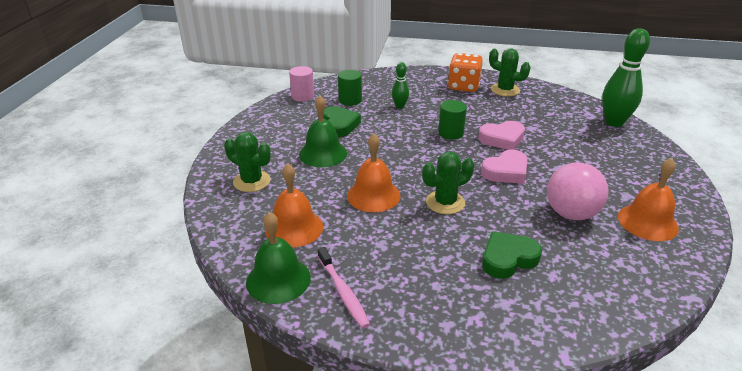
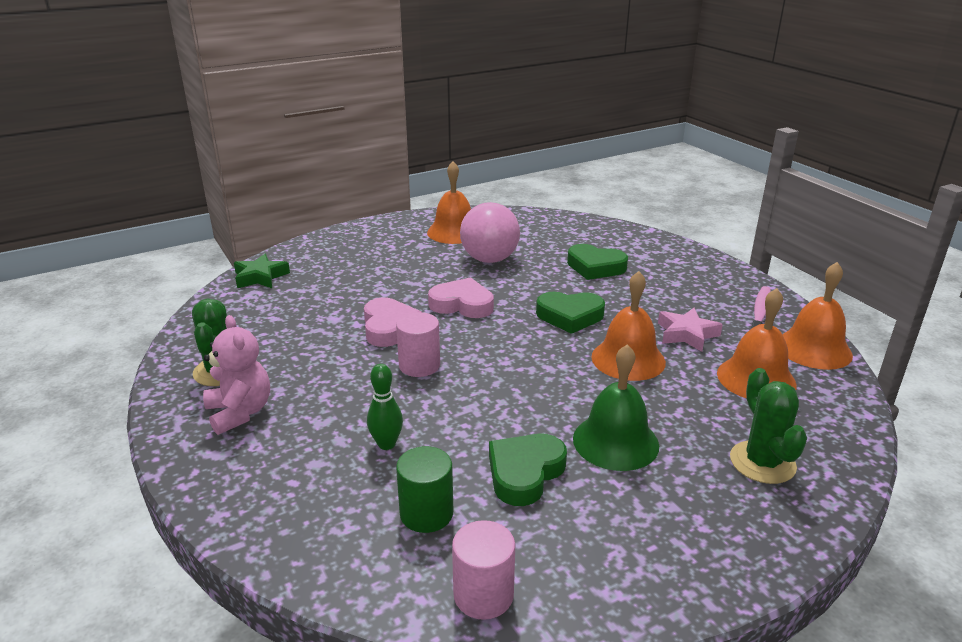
camera: 130 degrees left, 5 degrees down
(278, 279) = (813, 349): green bell -> orange bell
(367, 235) = (686, 334): none -> pink star
(445, 202) = (570, 316): green cactus -> green heart
(451, 133) = (419, 365): green cylinder -> pink cylinder
(463, 86) = (240, 413): orange dice -> pink teddy bear
(502, 139) = (389, 327): pink heart -> pink heart turned 45 degrees clockwise
(614, 122) = (260, 277): green bowling pin -> green star

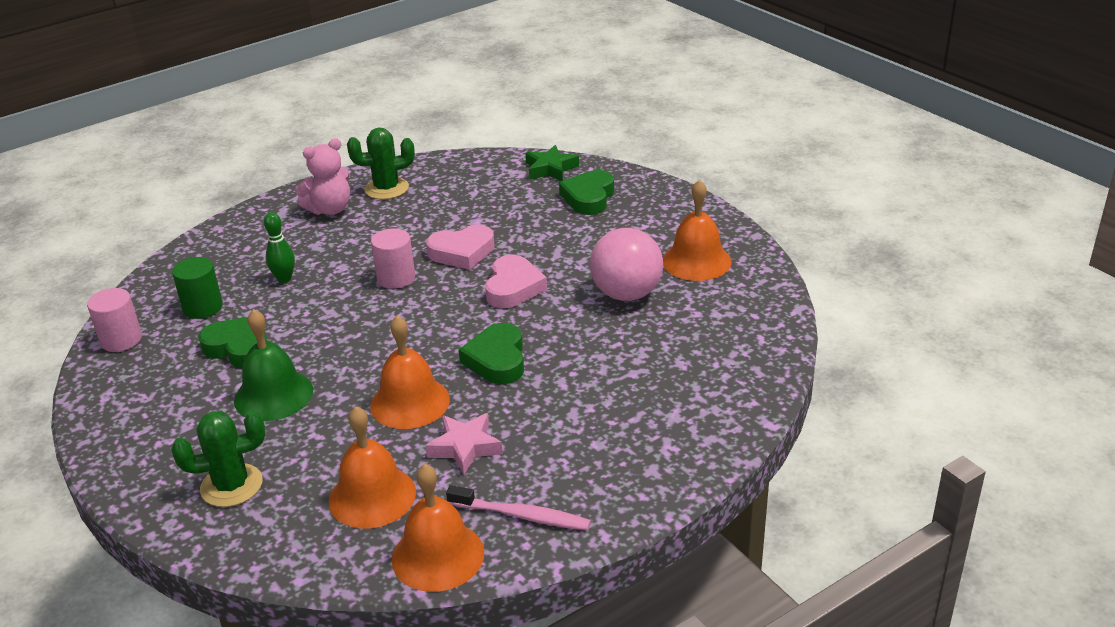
camera: 85 degrees right, 5 degrees up
(595, 267) = (627, 375): green heart -> green heart (589, 197)

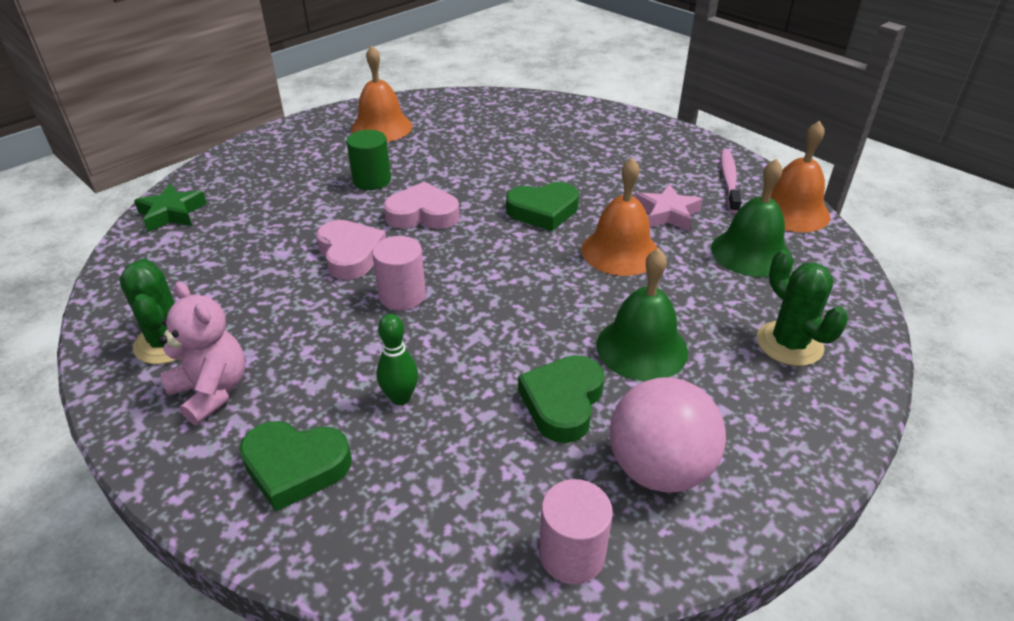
camera: 100 degrees left, 5 degrees up
(203, 307) = (476, 472): green cylinder -> green cylinder (372, 180)
(372, 496) = (751, 252): orange bell -> green bell
(589, 197) = (250, 185): green heart -> green heart (295, 467)
(626, 294) = (433, 155): pink ball -> pink ball (659, 468)

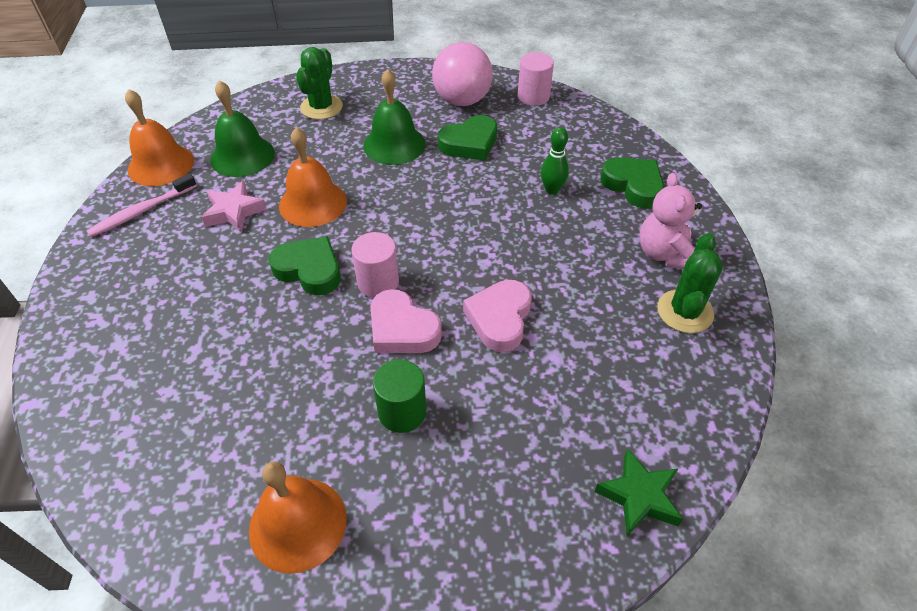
camera: 140 degrees left, 10 degrees up
(402, 295) = (493, 255): pink cylinder -> pink cylinder (378, 282)

